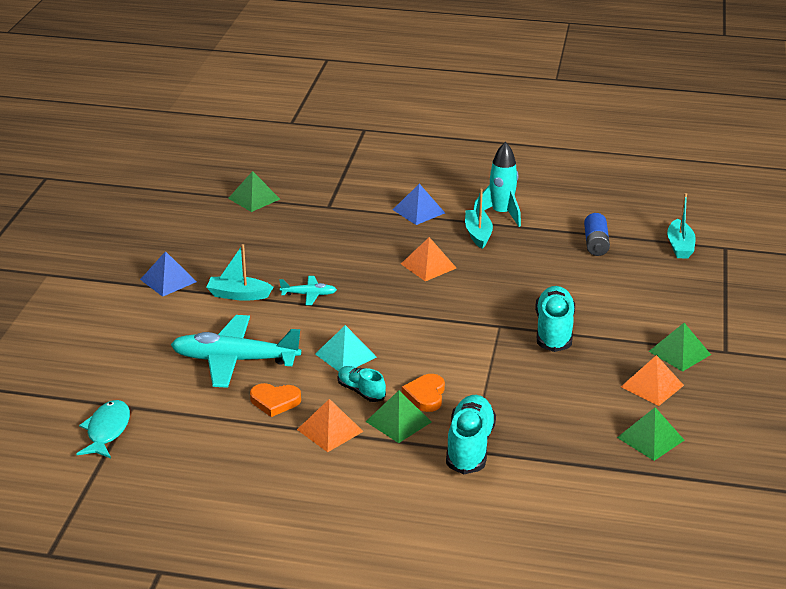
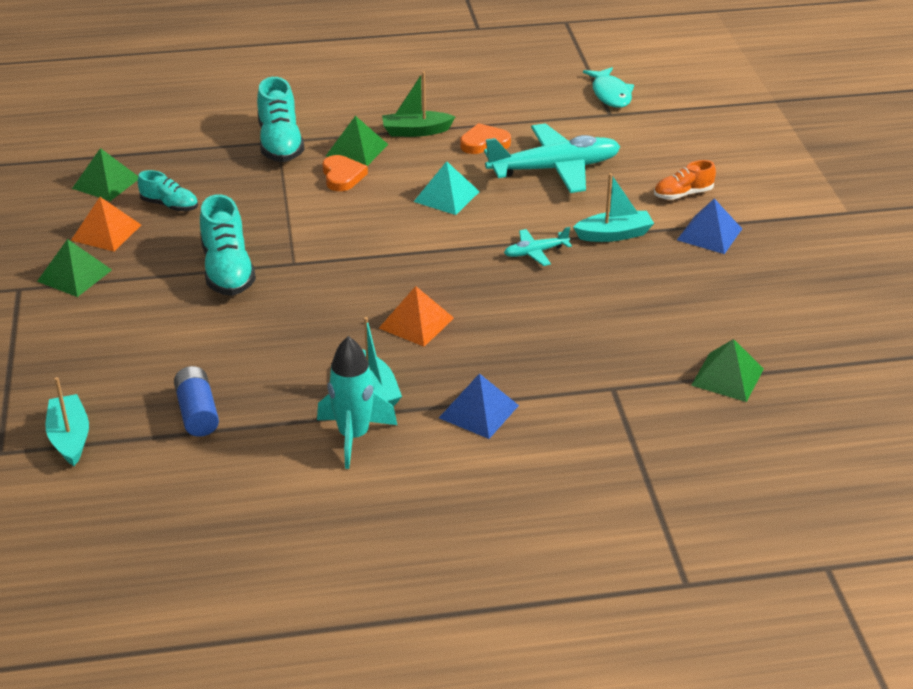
camera: 160 degrees right, 5 degrees up
(153, 314) = (683, 194): none -> orange shoe
(330, 430) = (416, 131): orange pyramid -> green boat
(361, 391) = (408, 167): turquoise shoe -> turquoise shoe (170, 205)

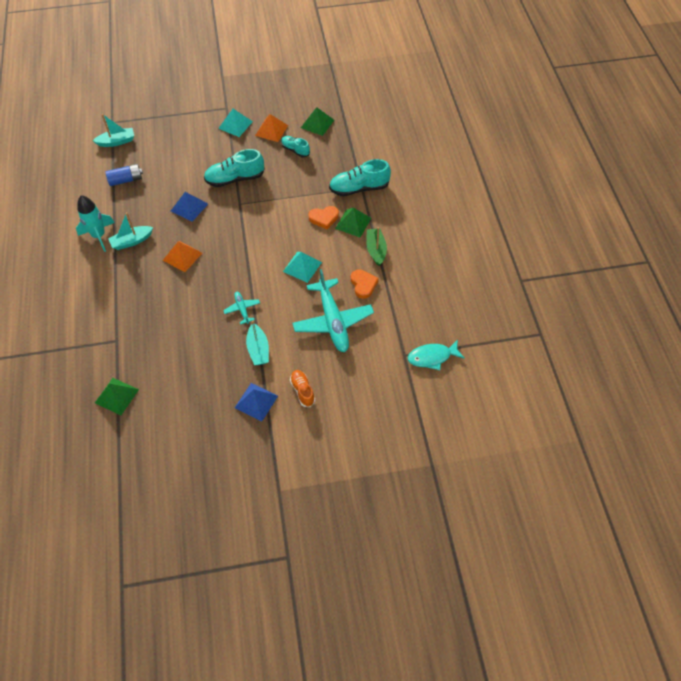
camera: 90 degrees right, 20 degrees up
(74, 275) = (235, 125): green pyramid -> turquoise pyramid
(170, 205) = (295, 150): turquoise shoe -> turquoise shoe turned 105 degrees clockwise
(478, 411) = (108, 283): blue pyramid -> blue pyramid (189, 207)

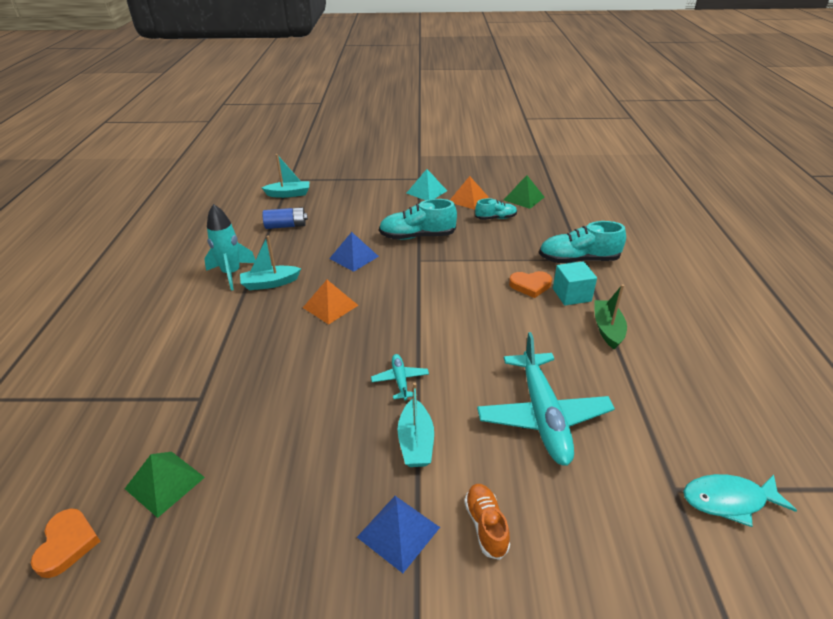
camera: 10 degrees right, 20 degrees down
(295, 150) = (495, 218): turquoise shoe -> turquoise shoe turned 120 degrees clockwise
(302, 267) = (496, 337): turquoise pyramid -> none
(353, 223) = (571, 295): green pyramid -> turquoise cube
(363, 285) = (591, 370): orange heart -> orange heart (67, 544)

